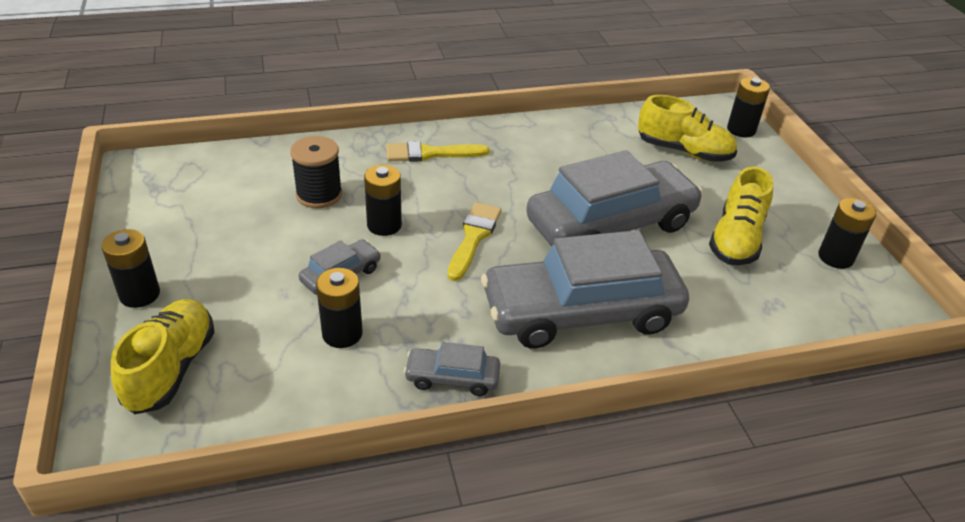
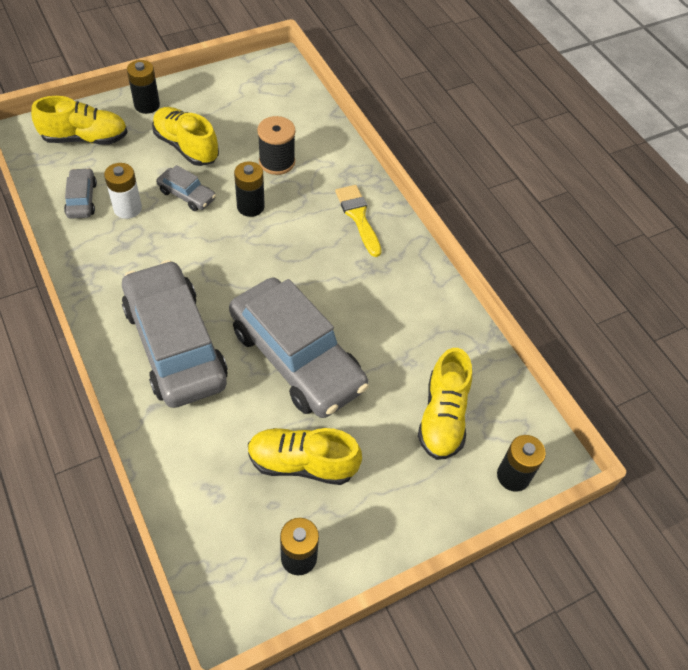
camera: 75 degrees right, 15 degrees up
(250, 265) = (186, 146): none -> yellow shoe
(342, 334) = (127, 208): black battery -> white battery
(452, 378) = (94, 274): grey car -> grey car (82, 199)
(474, 237) = (251, 263): yellow brush -> none

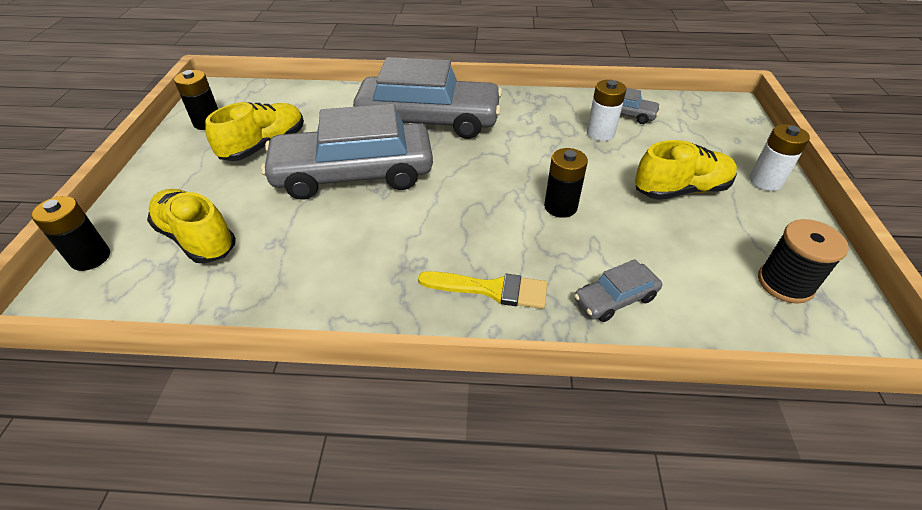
camera: 125 degrees right, 10 degrees down
(85, 138) = (714, 132): yellow shoe -> none
(147, 105) = (765, 181): black battery -> white battery
(187, 195) = (601, 170): grey car -> grey car (615, 299)
(277, 162) = (626, 252): black spool -> black spool (785, 283)

